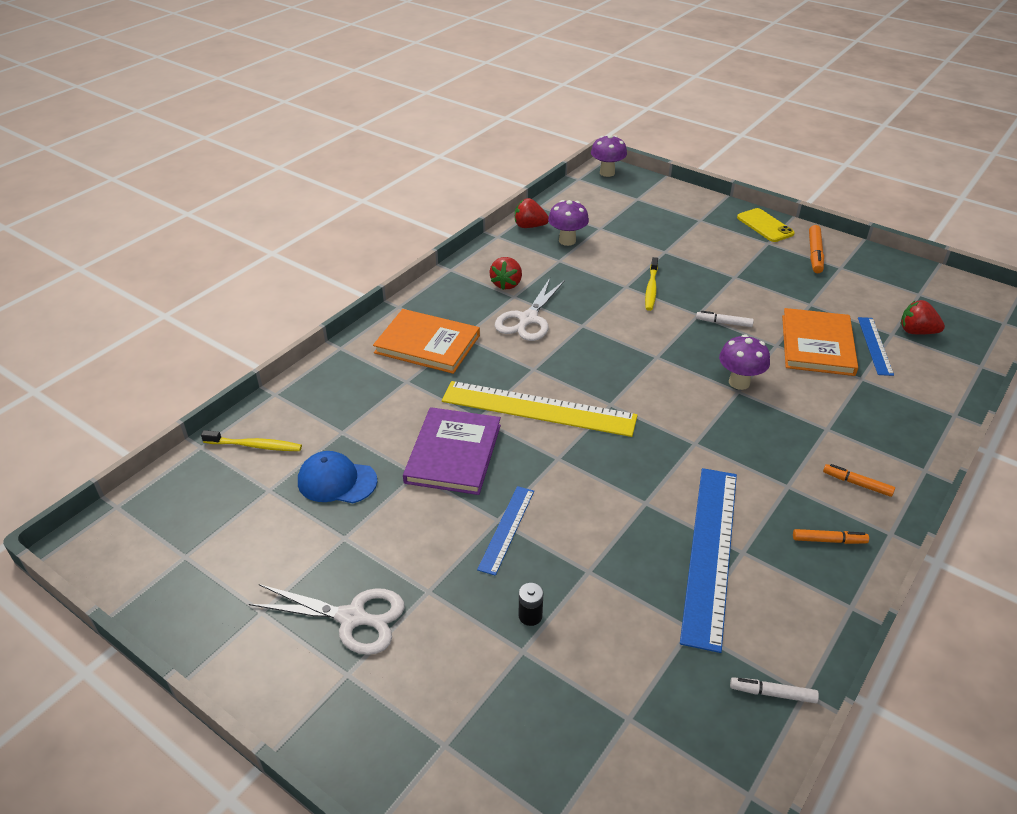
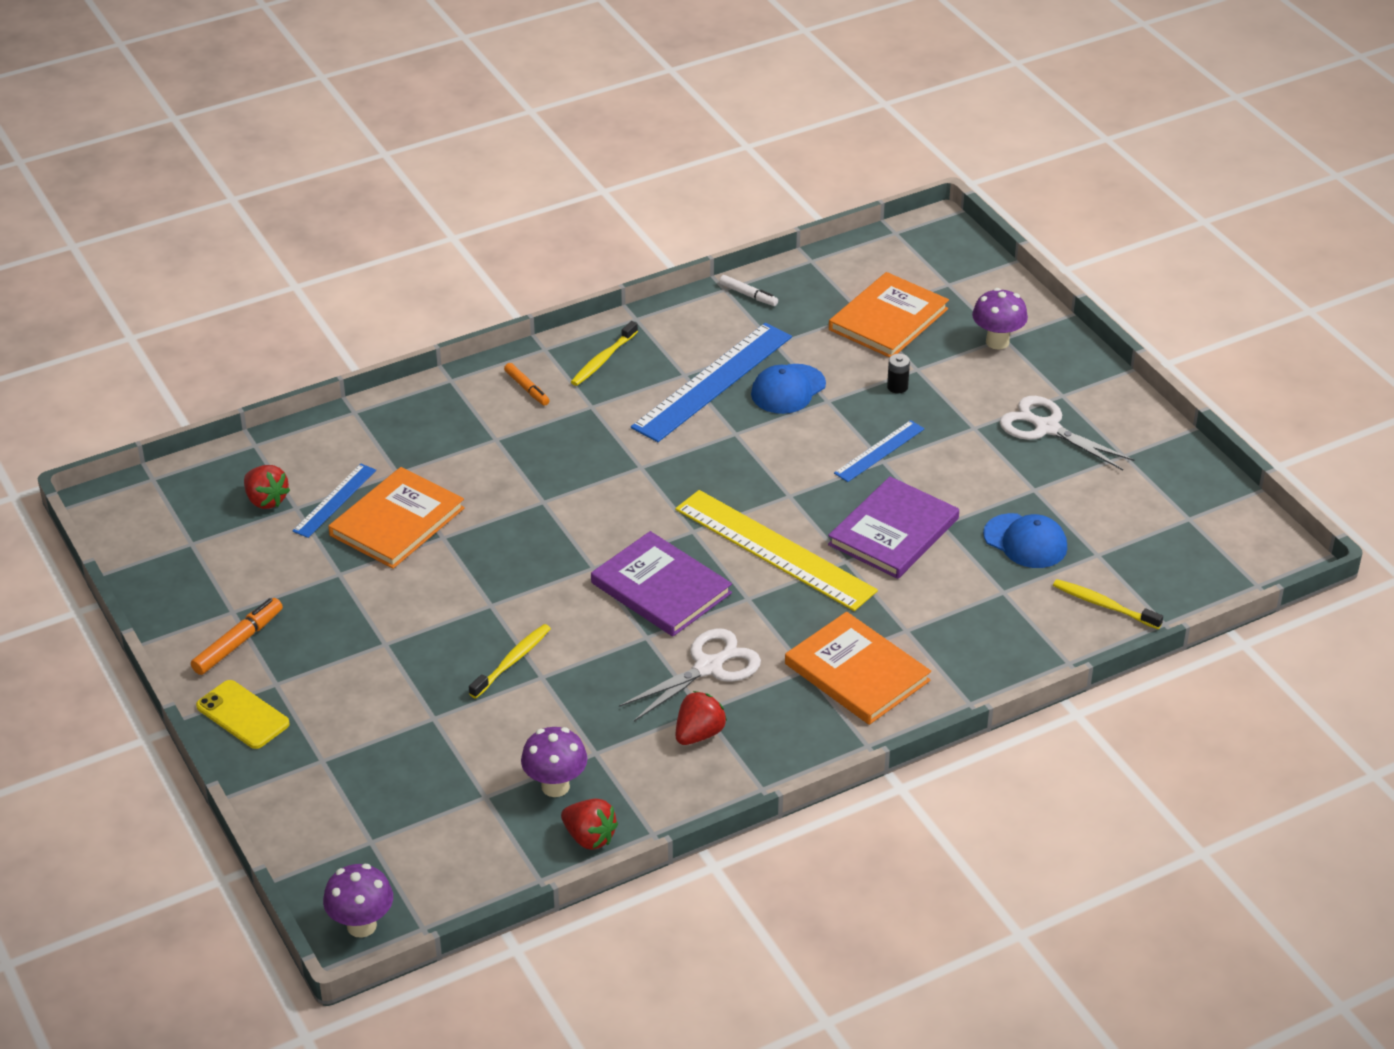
camera: 155 degrees left, 0 degrees up
(594, 720) = (888, 319): none -> orange book
(598, 357) = (661, 588): none -> purple book
(635, 570) = (788, 389): none -> blue cap
(723, 323) = (472, 583): white marker -> none
(739, 382) = (532, 509): purple mushroom -> purple mushroom (997, 342)
(765, 225) = (242, 715): yellow phone -> yellow phone turned 45 degrees counterclockwise
(829, 540) = (603, 360): orange marker -> yellow toothbrush

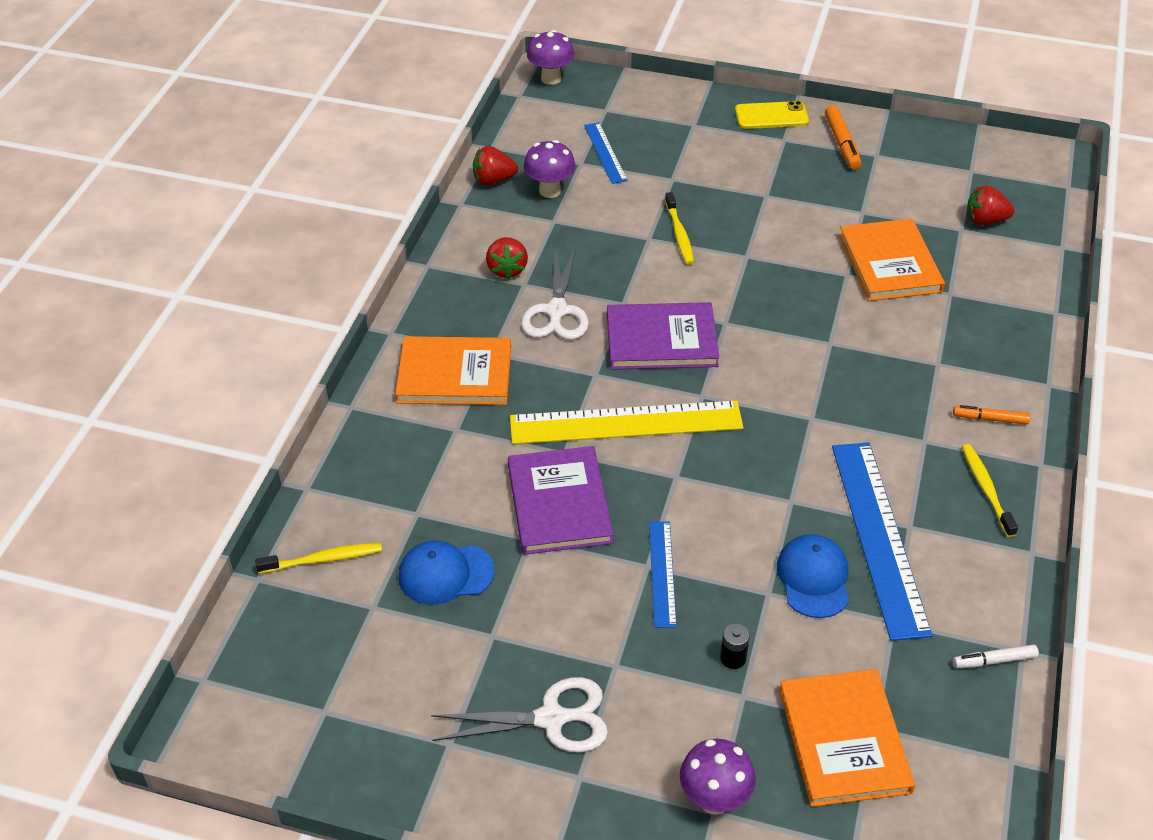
camera: 135 degrees right, 5 degrees up
(334, 500) = (949, 249): blue ruler -> blue ruler (605, 152)

